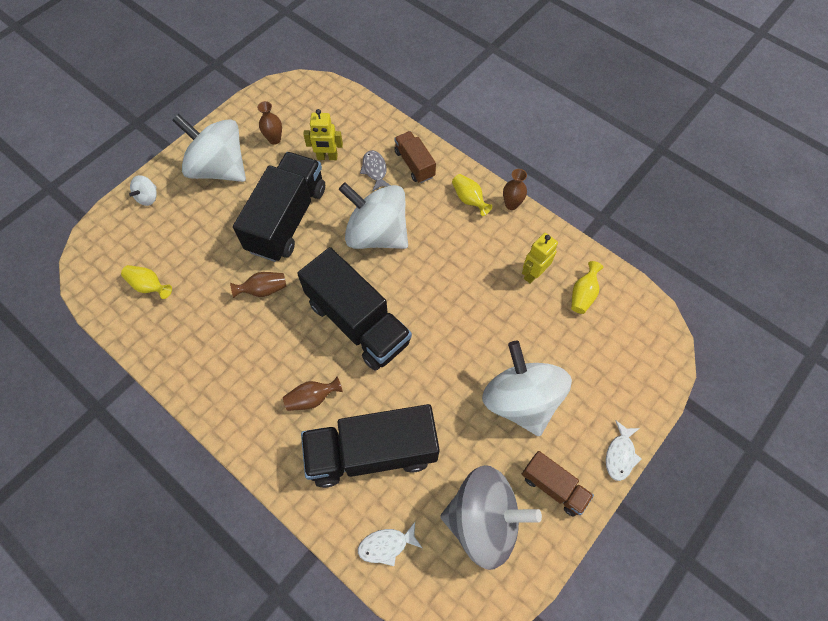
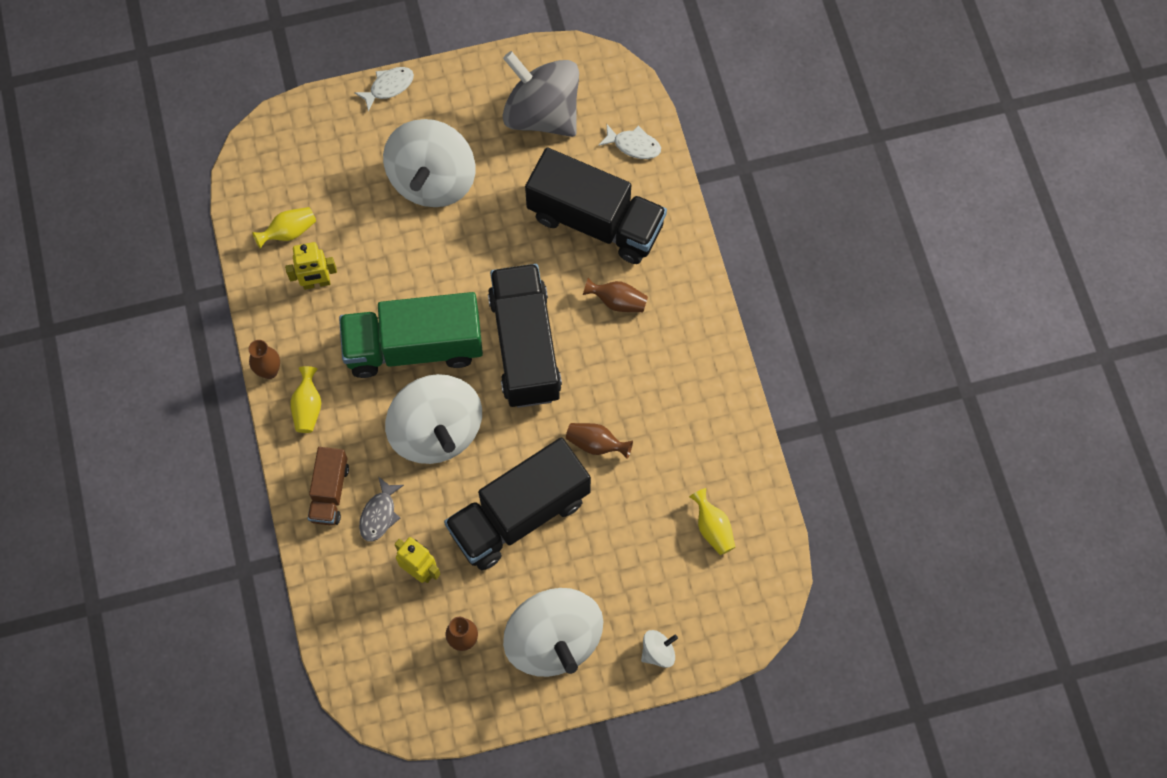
camera: 145 degrees left, 5 degrees up
(433, 275) = (414, 347): none -> green truck
(553, 486) = (465, 100): brown truck -> none

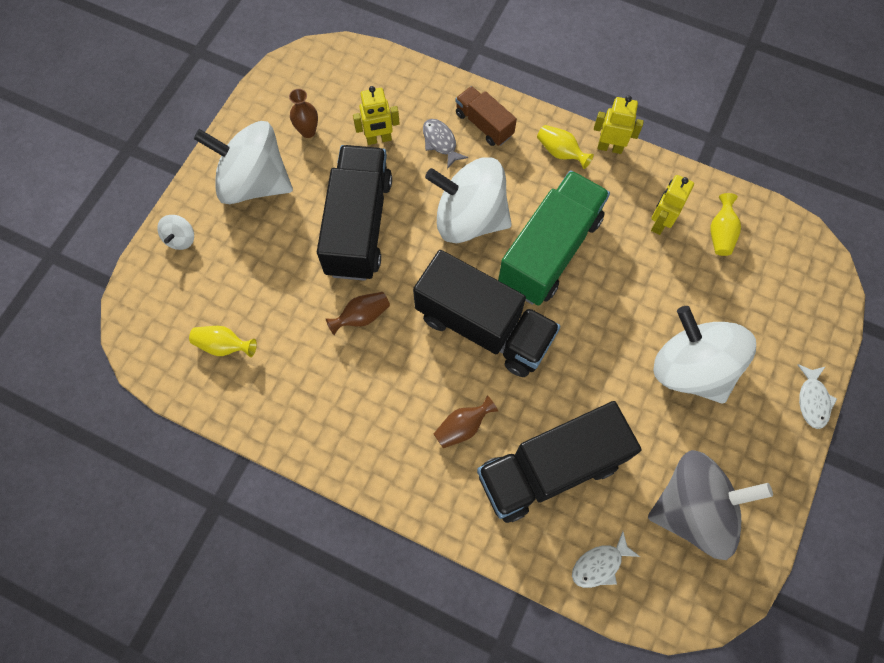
camera: 130 degrees right, 0 degrees up
(269, 371) = (610, 147): brown vase -> yellow robot

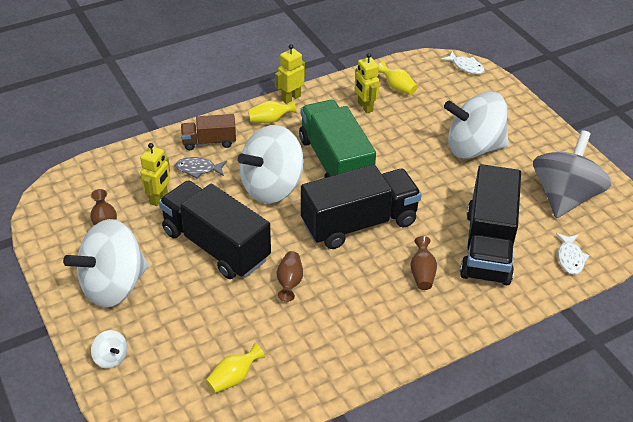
camera: 55 degrees left, 25 degrees down
(812, 400) = (535, 112): white fish -> white fish (466, 67)

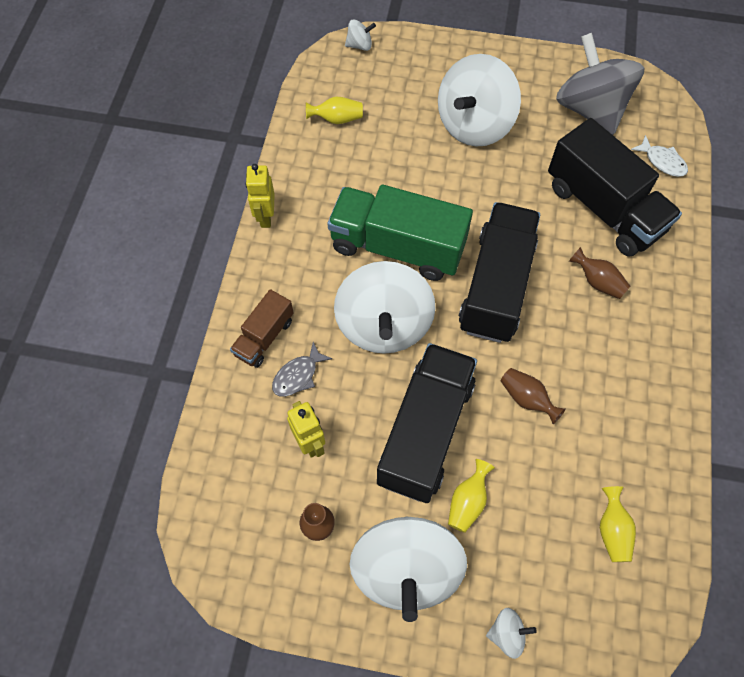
camera: 50 degrees left, 20 degrees up
(216, 245) = (425, 432): black truck -> black truck turned 120 degrees clockwise
(270, 120) = (282, 259): yellow vase -> yellow vase (467, 502)
(365, 107) = (340, 165): yellow robot -> none
(466, 67) = (360, 45): white fish -> white spinning top

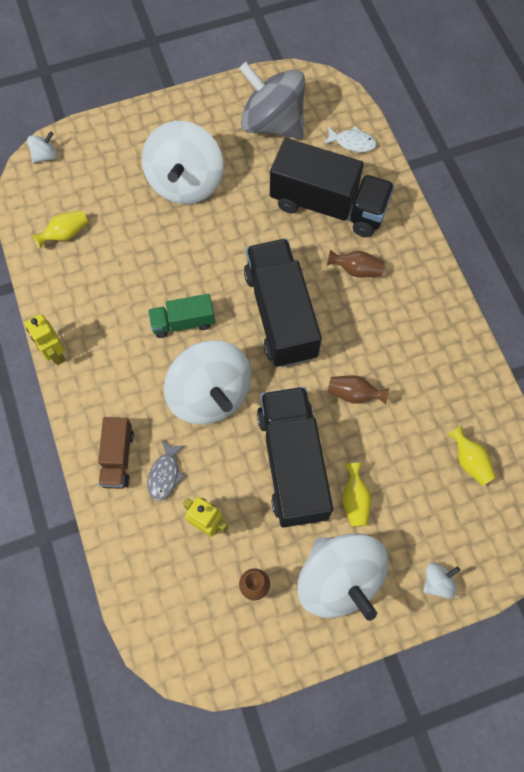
camera: 30 degrees left, 5 degrees up
(397, 247) = (183, 322): green truck -> green truck, size x0.52

